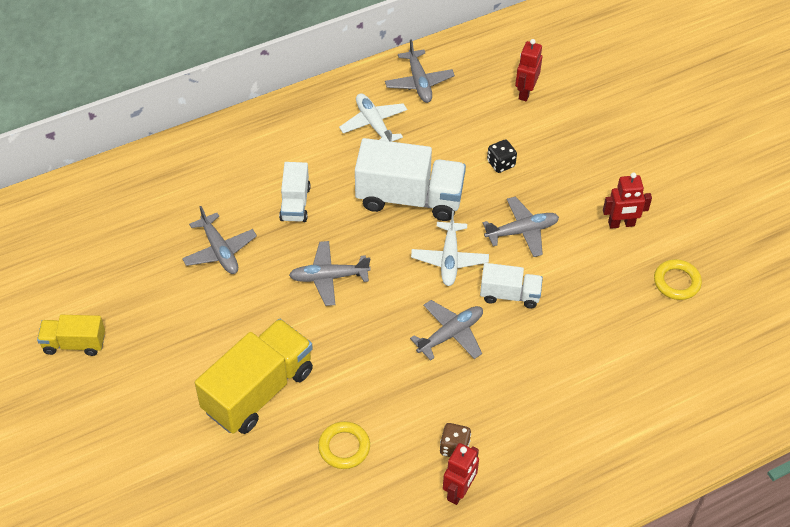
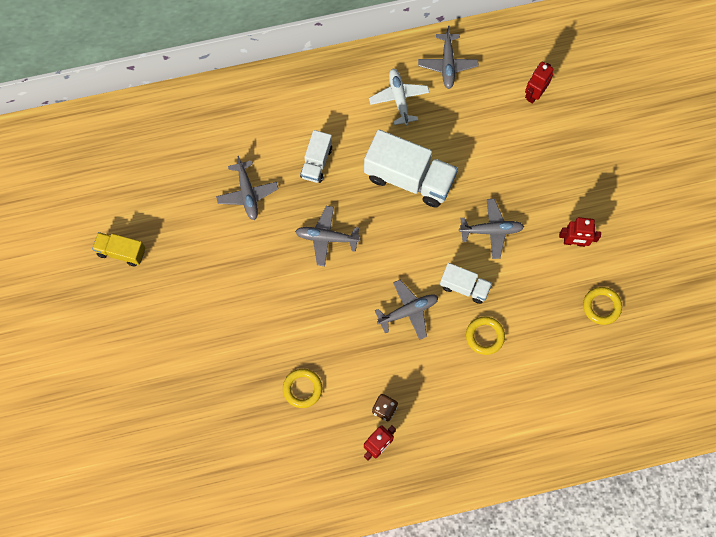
camera: 15 degrees right, 20 degrees up
(258, 391) = (250, 325): yellow truck -> none
(449, 259) = (426, 243): white plane -> none
(501, 164) = (493, 161): black dice -> none
(551, 341) = (484, 336): none -> yellow ring

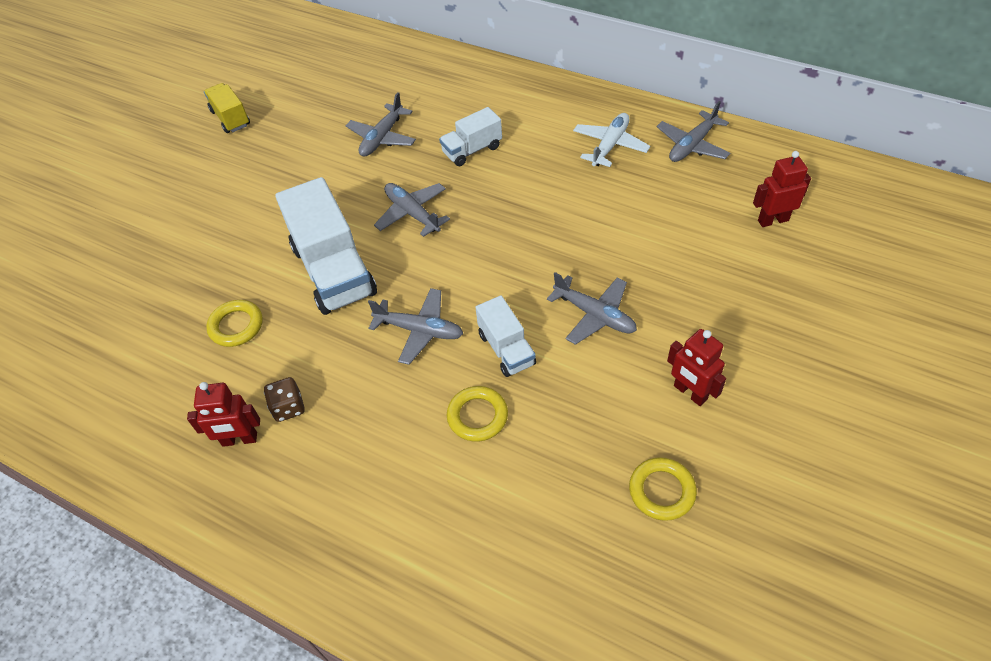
camera: 45 degrees right, 20 degrees down
(409, 178) = (551, 214): white truck -> white truck (334, 271)

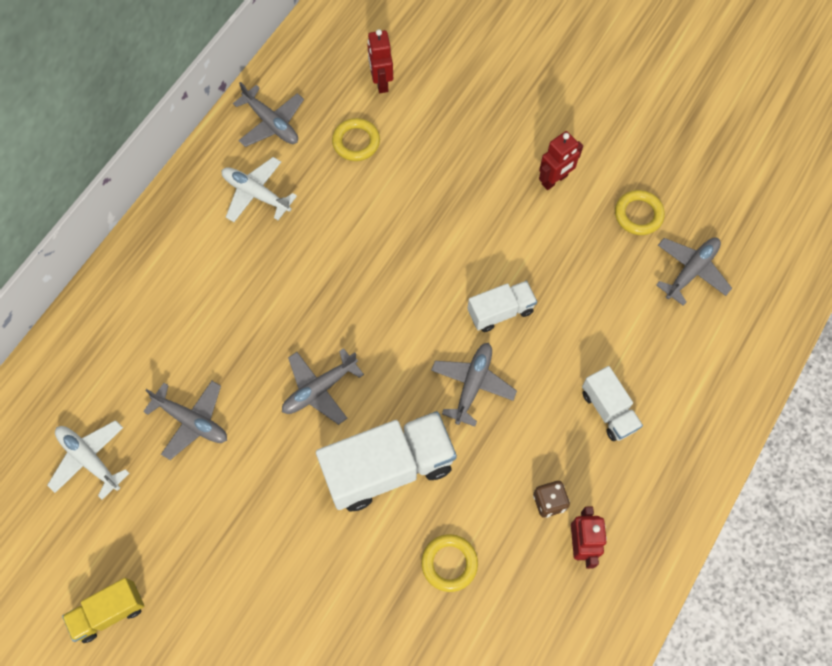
camera: 90 degrees left, 15 degrees up
(351, 88) = (89, 459): none -> white plane
(472, 150) = (234, 325): white truck -> white truck (608, 410)
(477, 416) = (567, 339): yellow ring -> yellow ring (356, 142)
(594, 315) = (470, 237): grey plane -> grey plane (691, 271)

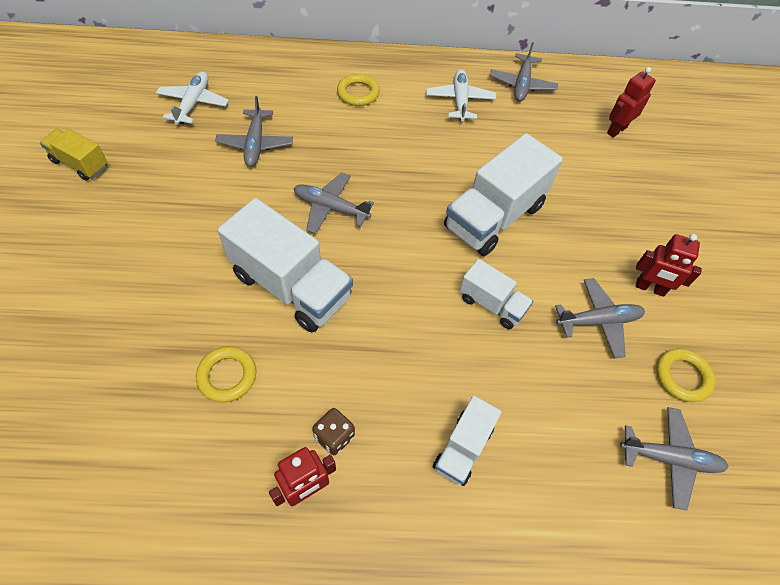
camera: 55 degrees right, 10 degrees down
(356, 142) = (553, 137): yellow ring -> yellow ring (358, 93)
(414, 253) = (494, 217): none -> white truck
(472, 384) = (408, 314): grey plane -> grey plane (598, 321)

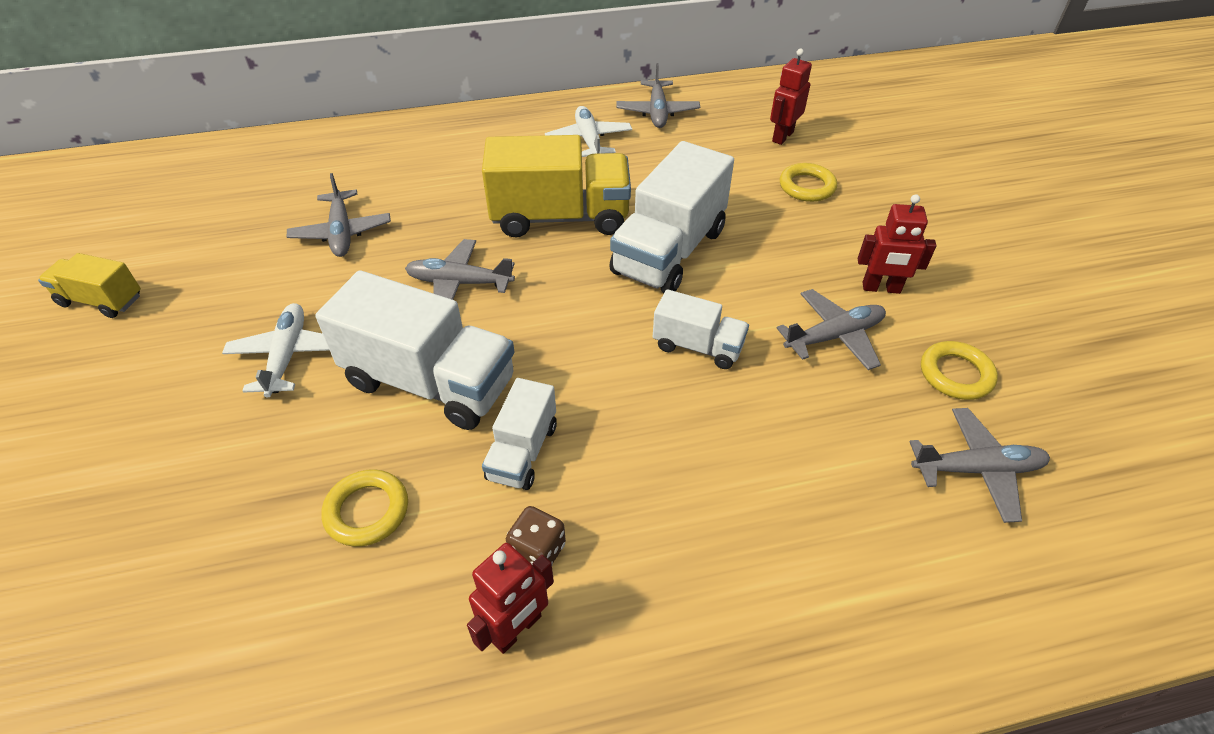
camera: 10 degrees left, 10 degrees down
(193, 103) = (248, 204): white plane -> white plane (287, 356)
(358, 93) = (461, 155): yellow ring -> yellow ring (807, 187)
(419, 167) = (560, 217): none -> yellow truck
(463, 448) = (715, 522): white truck -> white truck (522, 451)

